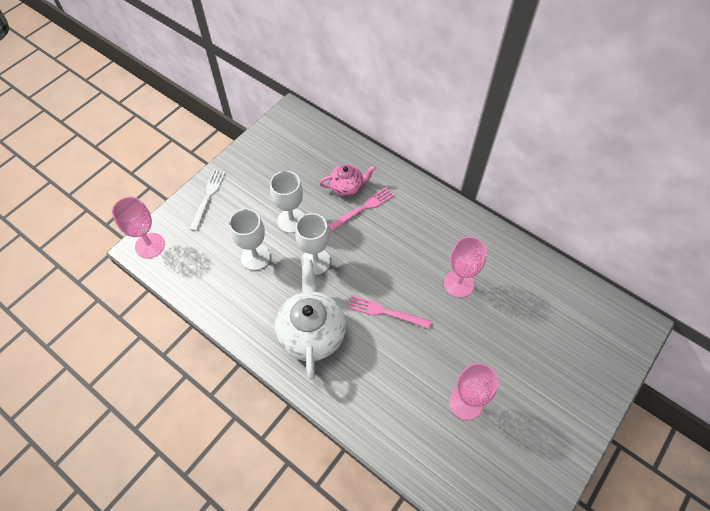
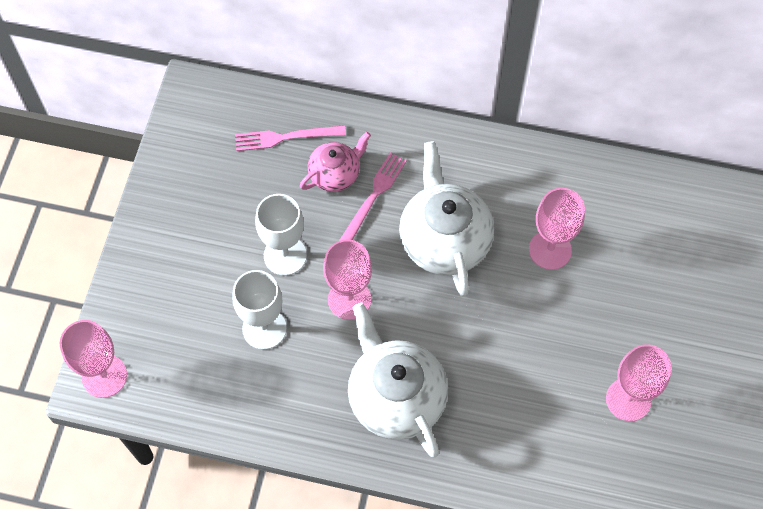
camera: 25 degrees left, 5 degrees up
(208, 197) = (146, 271): white fork -> none
(315, 261) = (349, 299): white goblet -> pink goblet
(386, 312) = (477, 328): pink fork -> pink fork (286, 137)
(393, 250) = (444, 240): none -> white teapot

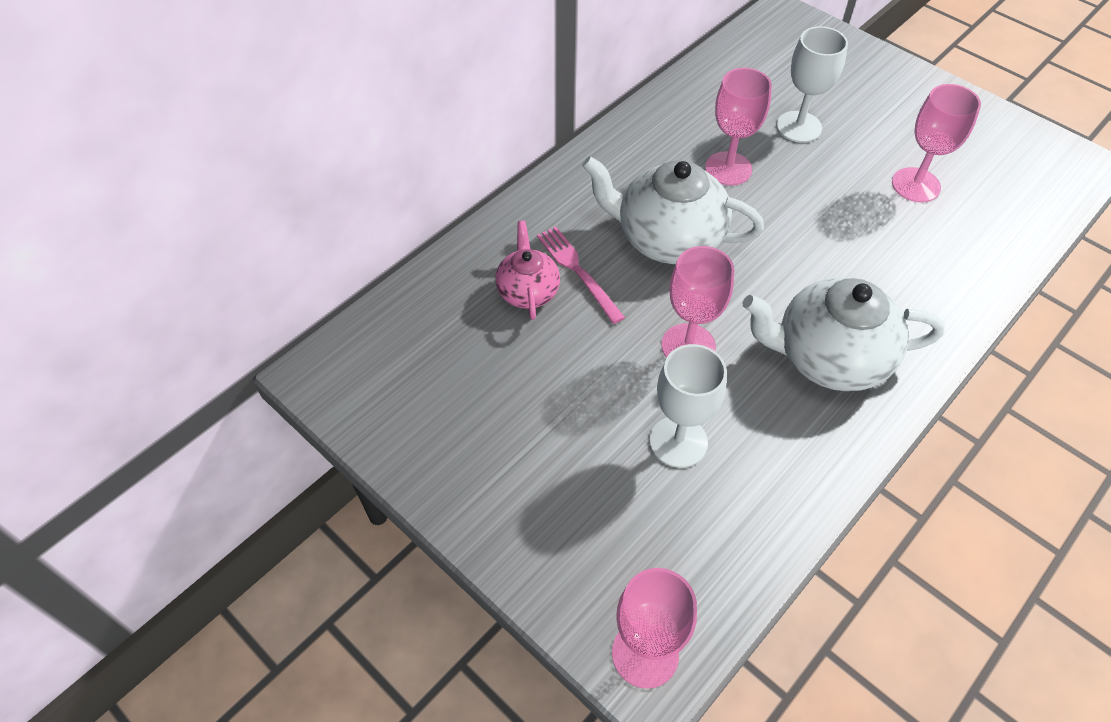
camera: 60 degrees left, 10 degrees down
(285, 255) = (597, 380): white goblet -> white goblet (799, 127)
(286, 137) = (449, 313): pink fork -> none

